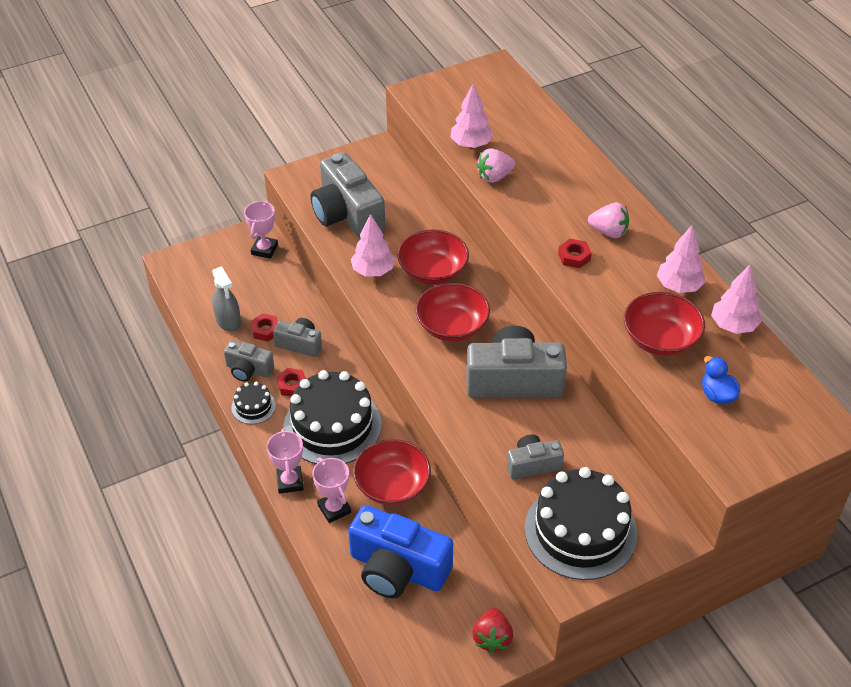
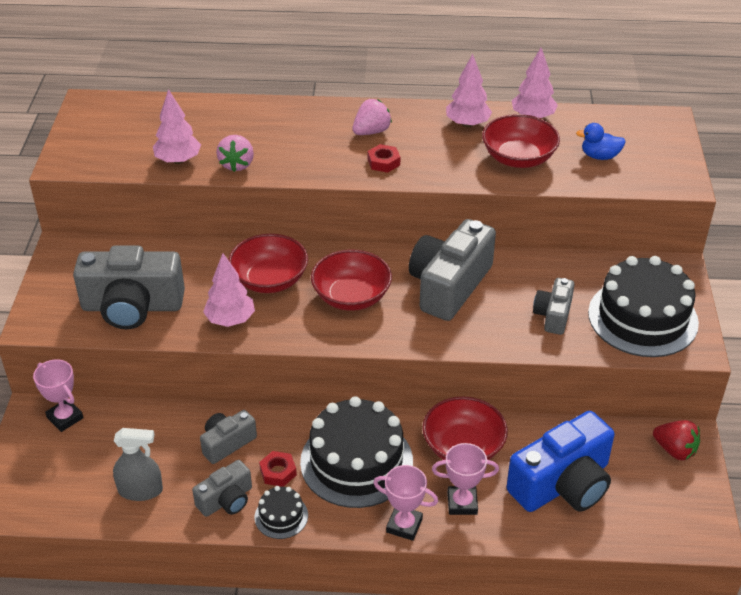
camera: 60 degrees left, 5 degrees down
(265, 330) = (183, 463): red nut -> none

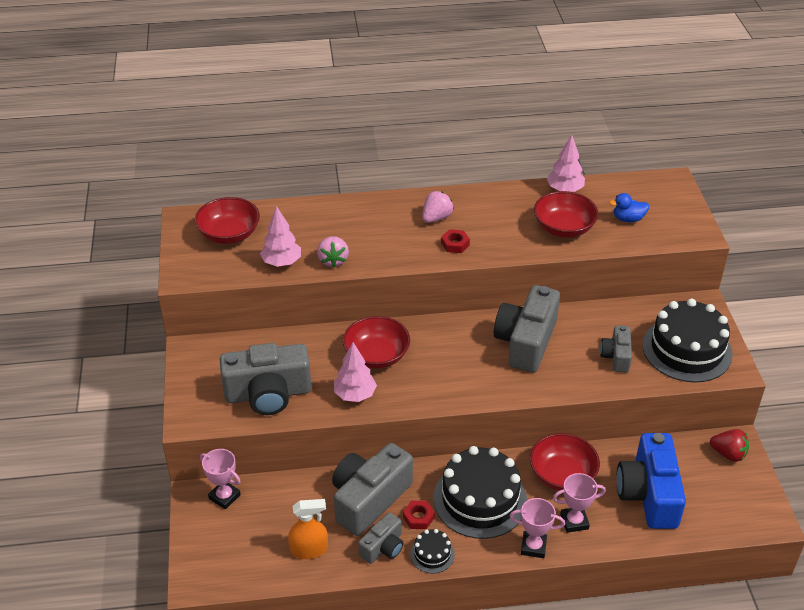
camera: 10 degrees left, 0 degrees up
(140, 490) = (309, 549): grey spray bottle -> orange spray bottle
(227, 443) = (369, 499): grey camera -> grey camera, size x1.88
(351, 296) = (449, 361): red bowl -> red bowl (229, 234)
(467, 124) = (513, 202): pink tree -> none
(562, 484) = (649, 494): blue camera -> blue camera turned 135 degrees clockwise

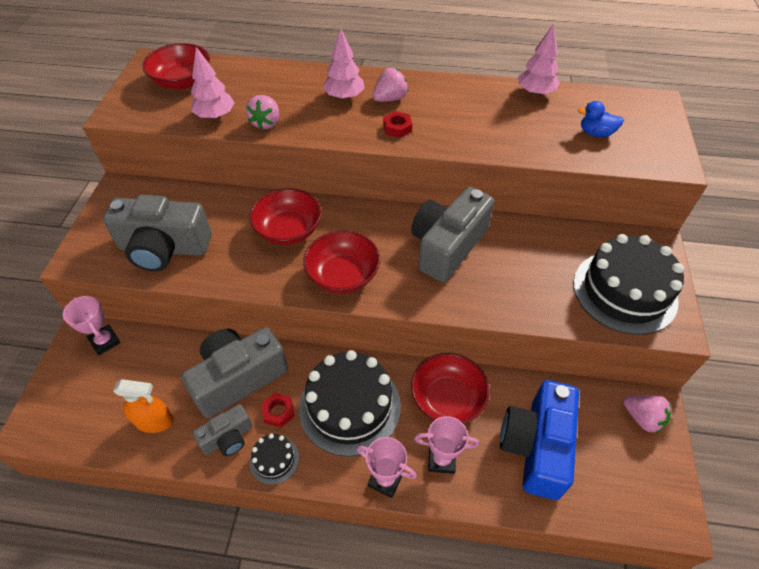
camera: 15 degrees right, 10 degrees up
(355, 395) = (247, 267): pink tree -> pink tree (344, 97)
(563, 228) = (520, 131): red bowl -> red bowl (343, 275)
(616, 356) = (541, 283): grey camera -> none
(728, 454) = (642, 418): red strawberry -> pink strawberry

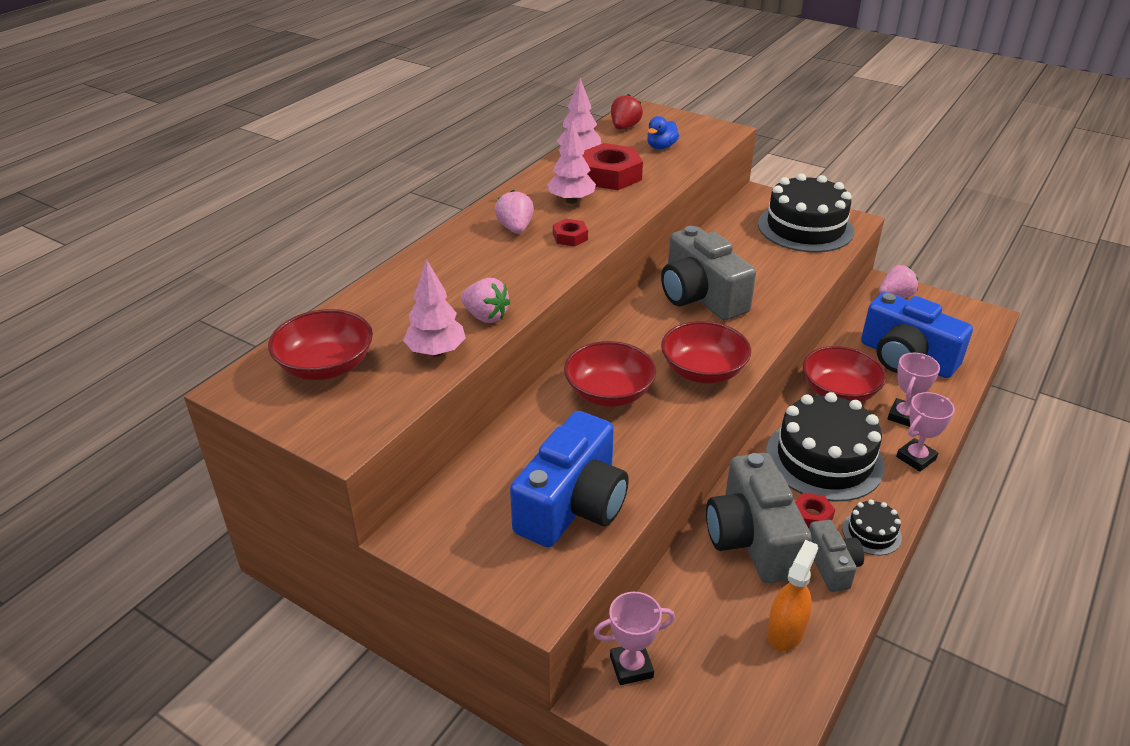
camera: 65 degrees left, 15 degrees down
(164, 248) = (572, 505): grey camera -> blue camera
(344, 97) = (484, 254): pink tree -> pink tree (571, 200)
(514, 119) = (610, 175): none -> red nut
(611, 102) = (624, 127): none -> red strawberry

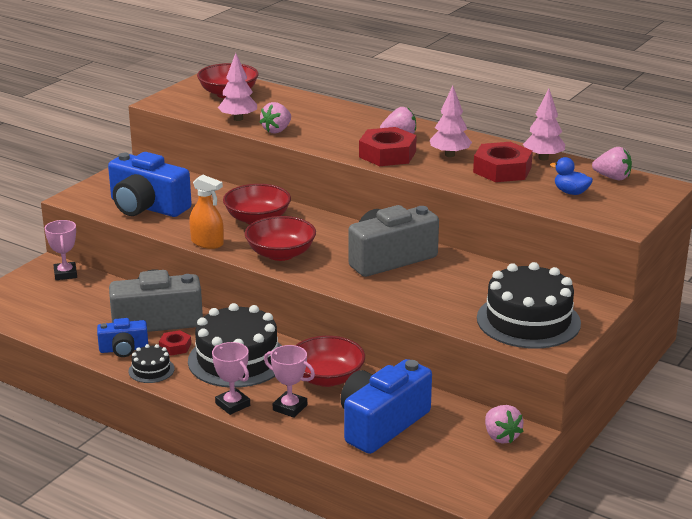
camera: 90 degrees right, 10 degrees down
(570, 237) = (387, 154): red nut -> red nut, size x1.97
(624, 127) = (612, 177): red strawberry -> pink strawberry
(785, 631) = (73, 325): orange spray bottle -> orange spray bottle (207, 243)
(832, 566) = (124, 349): grey camera -> blue camera

